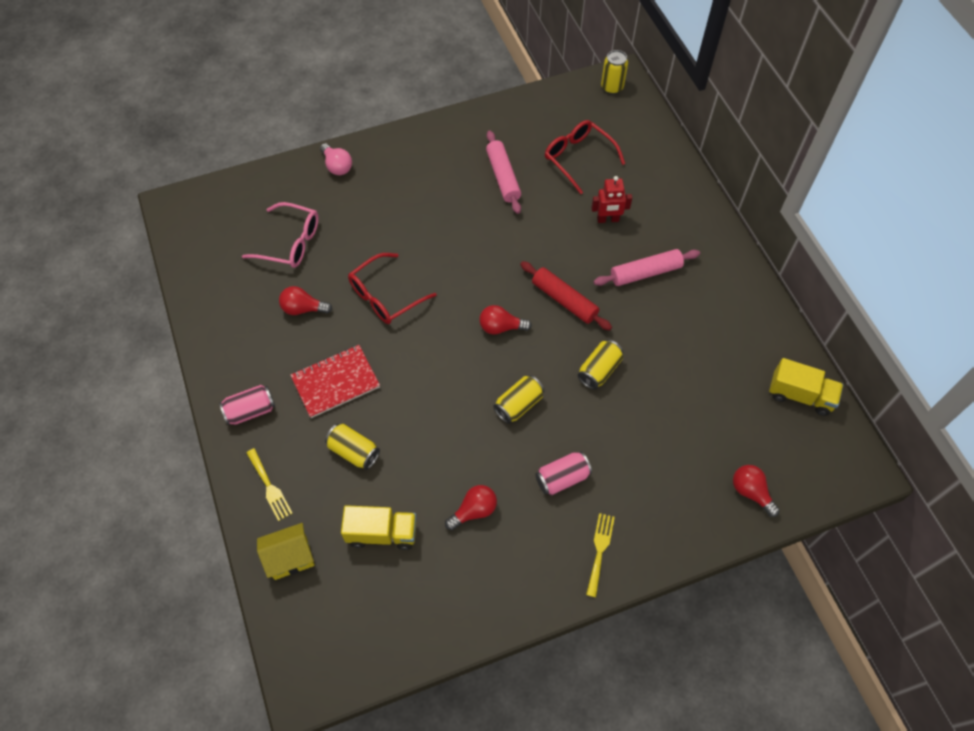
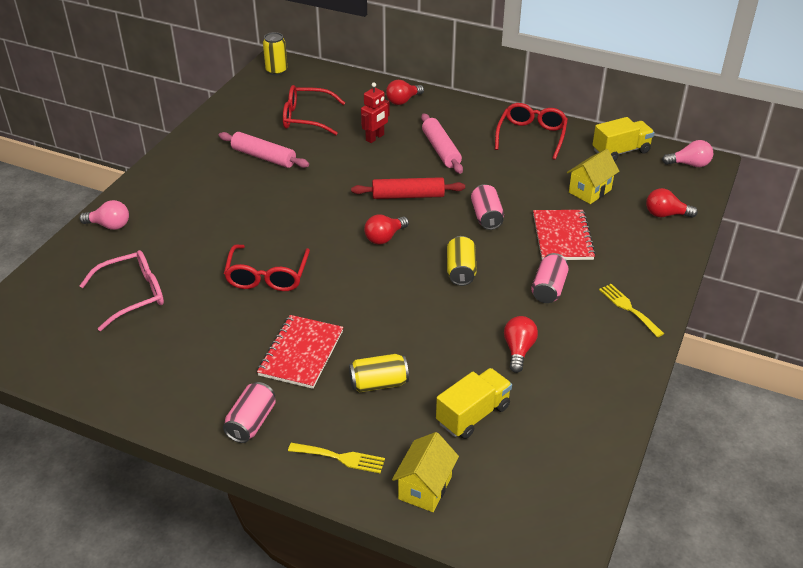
camera: 45 degrees left, 20 degrees down
(303, 309) = (205, 328): red light bulb -> red light bulb (403, 101)
(599, 370) = (486, 217): yellow can -> pink can
(634, 440) = (562, 237): none -> red notebook
(645, 273) = (441, 150): pink rolling pin -> pink rolling pin turned 45 degrees counterclockwise
(716, 414) = (590, 191): none -> yellow house
(740, 316) = (531, 136): none -> red glasses
(846, 460) = (689, 164): none -> pink light bulb

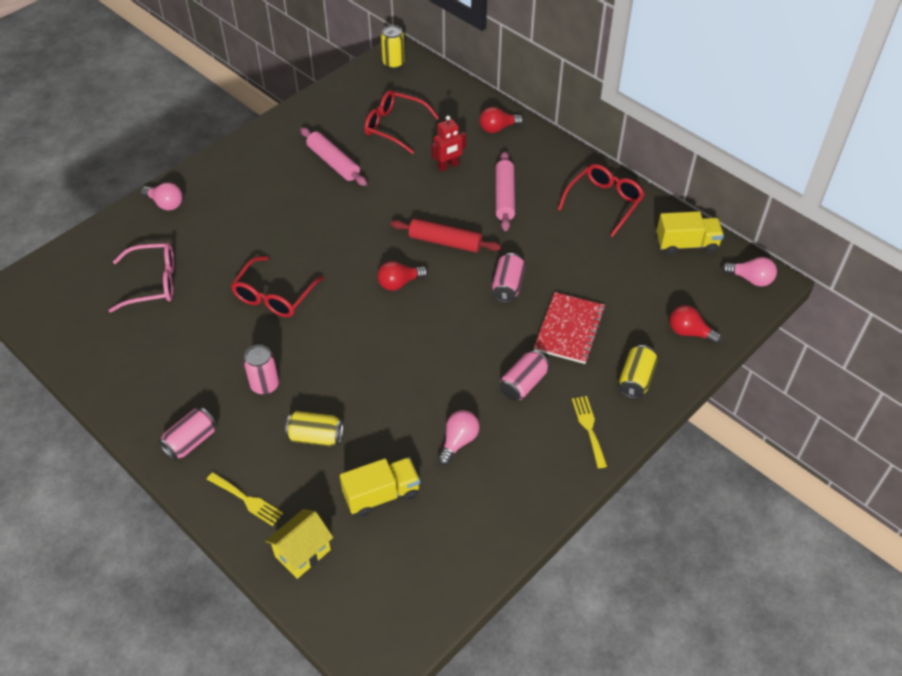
camera: 20 degrees right, 10 degrees up
(301, 353) = (265, 385): red notebook -> pink can
(460, 271) = (451, 340): yellow can -> yellow can (635, 380)
(518, 350) = (458, 441): red light bulb -> pink light bulb
(590, 191) = (627, 284): yellow house -> none

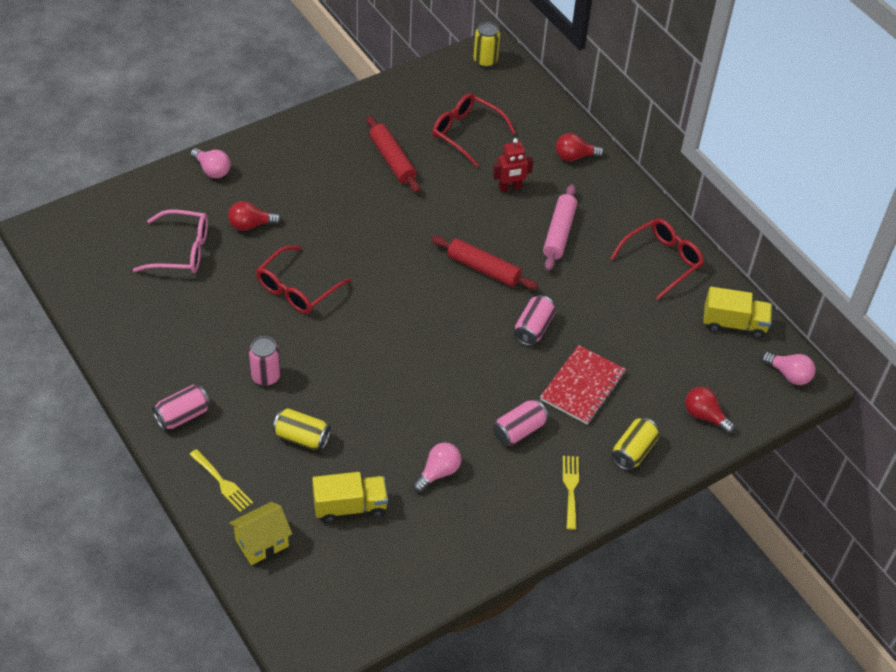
camera: 10 degrees right, 0 degrees up
(333, 162) = (392, 160): pink rolling pin -> red rolling pin
(399, 283) = (424, 302): red light bulb -> red light bulb (251, 225)

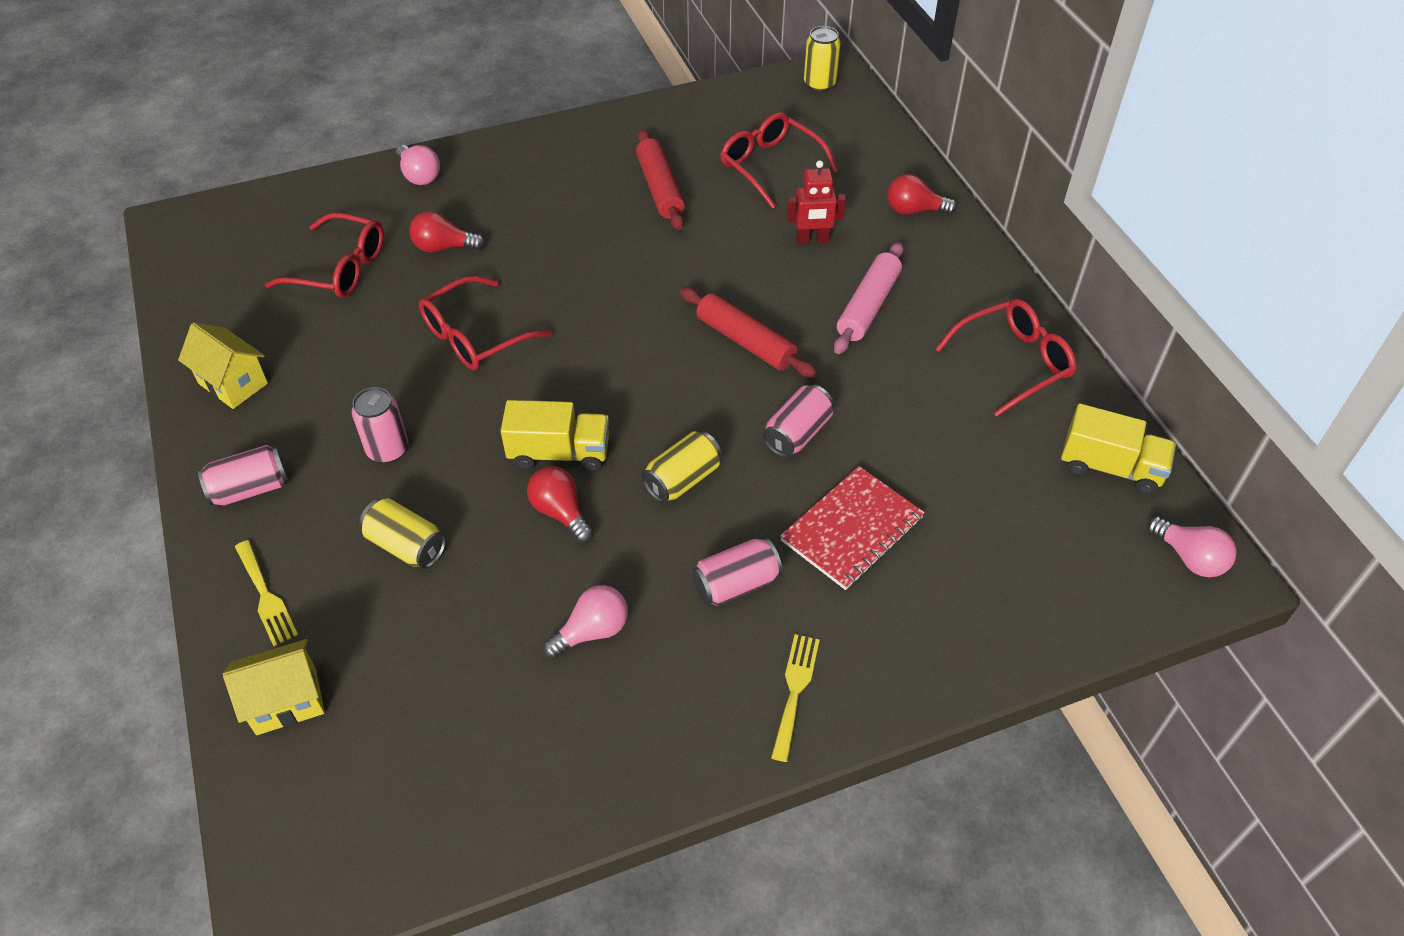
camera: 15 degrees right, 0 degrees up
(139, 345) = (233, 383): none -> yellow house
(181, 250) = (340, 269): pink glasses -> red glasses
(350, 506) = (440, 664): yellow truck -> yellow truck (559, 453)
(633, 451) = (911, 645): yellow can -> yellow can (682, 479)
(704, 416) = (1039, 604): red light bulb -> red light bulb (560, 512)

